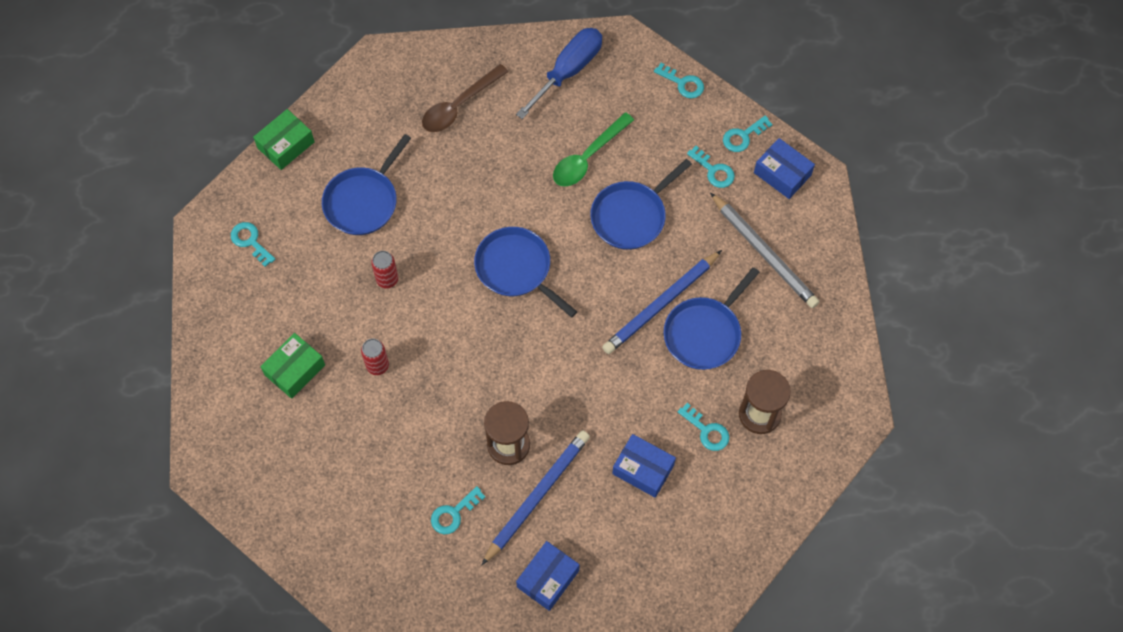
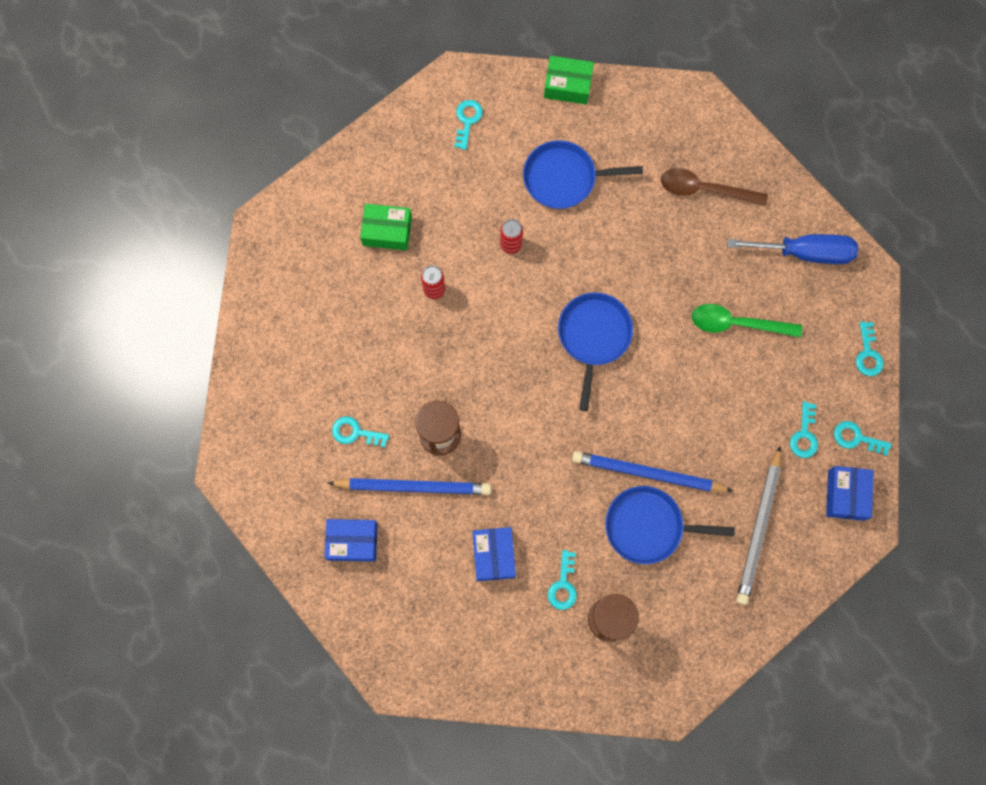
camera: 55 degrees right, 10 degrees up
(631, 216) = (709, 395): blue pan -> none

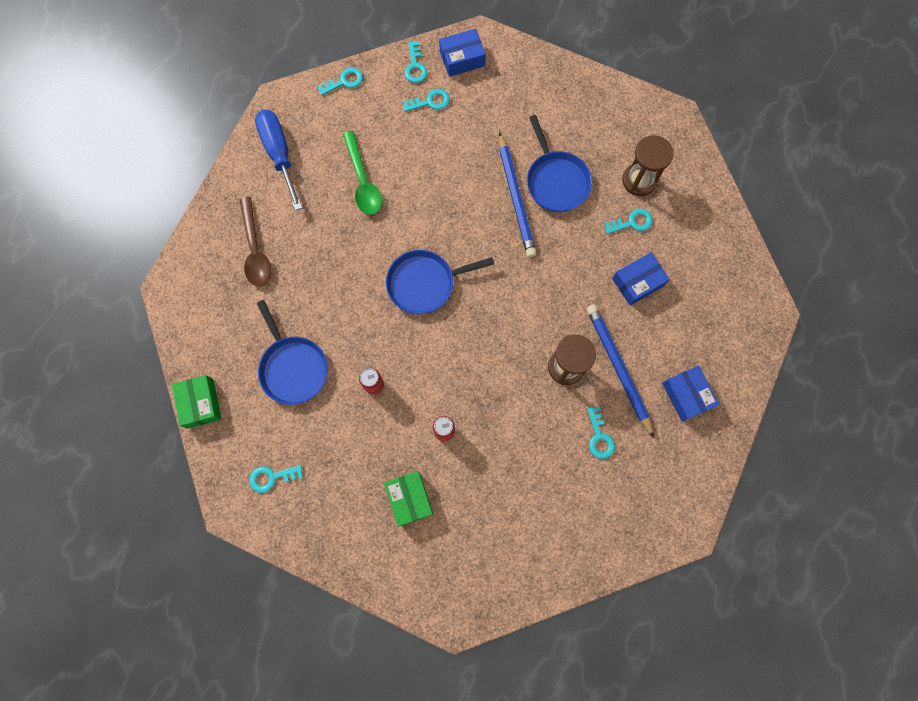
camera: 115 degrees left, 0 degrees up
(758, 528) = (517, 106): grey pencil -> none

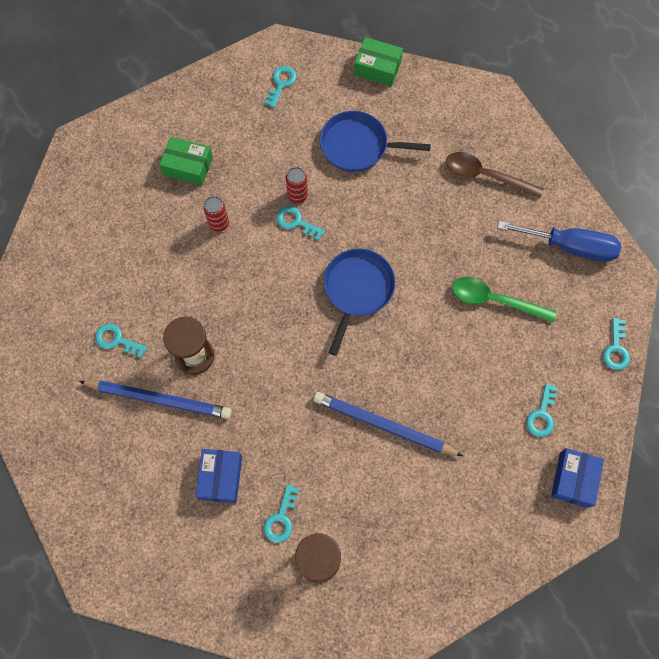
camera: 125 degrees right, 5 degrees down
(415, 66) = (592, 426): turquoise key -> turquoise key (296, 222)
(556, 181) = (374, 476): blue pan -> none
(686, 395) = (90, 440): blue box -> none

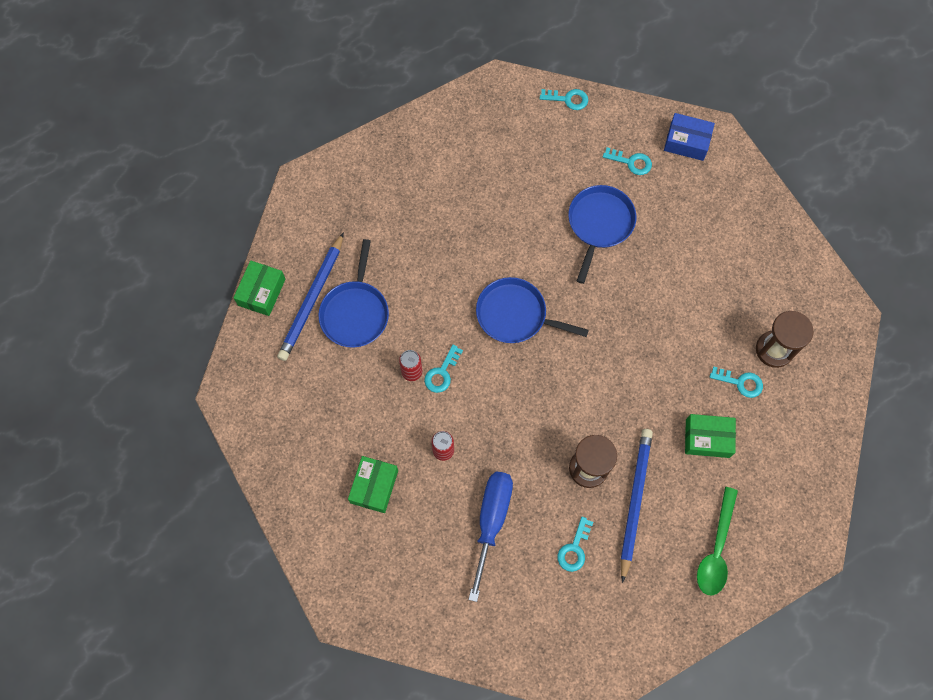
camera: 90 degrees left, 0 degrees up
(220, 477) = (707, 438): blue box -> green box
(281, 83) = (275, 391): turquoise key -> none
(384, 425) = (648, 293): blue pencil -> blue pencil (312, 299)
(463, 377) = (599, 224): none -> blue pan
(485, 176) = (393, 195): brown spoon -> none
(494, 300) = (523, 194): green spoon -> green spoon (716, 549)
(570, 246) = (469, 127): blue screwdriver -> blue screwdriver (491, 521)

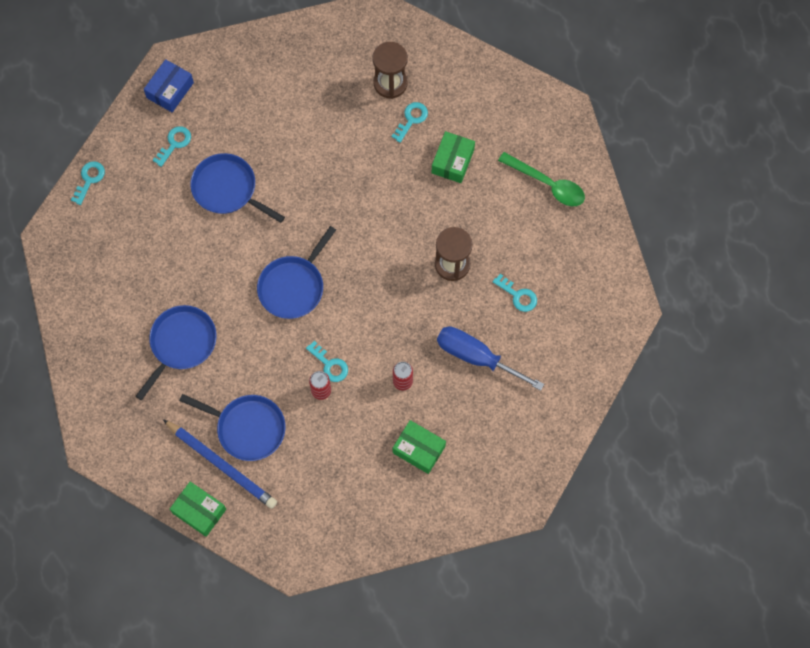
camera: 75 degrees left, 0 degrees up
(425, 228) = (181, 343): none -> blue pan
(634, 501) = (491, 235): blue pencil -> none

